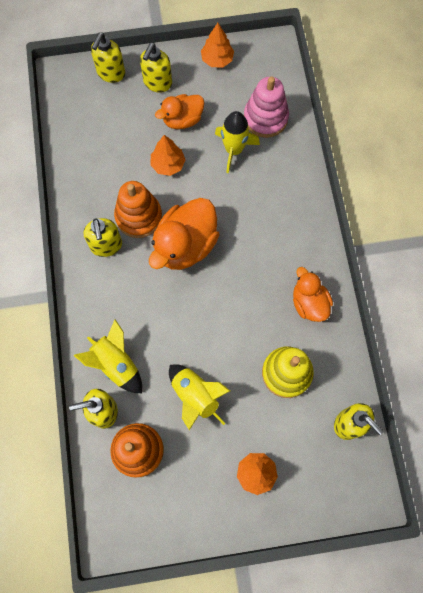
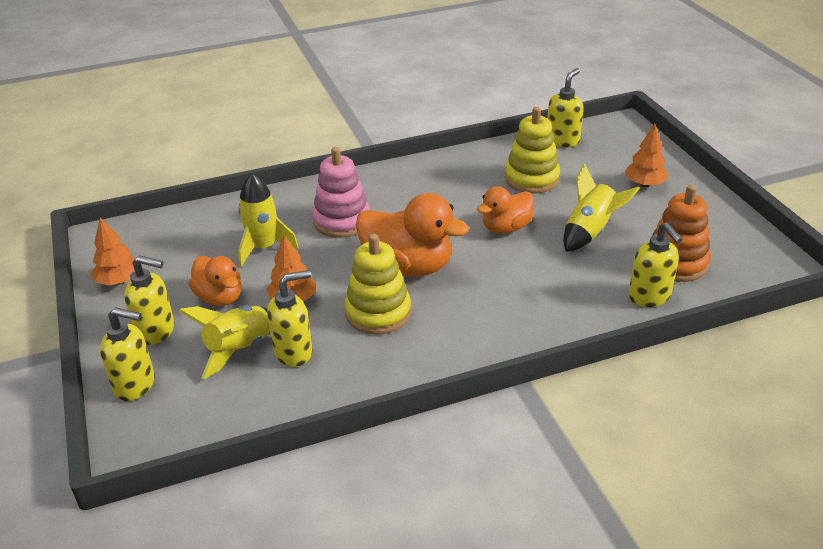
camera: 100 degrees left, 35 degrees down
(106, 246) = (430, 335): yellow soap dispenser -> yellow soap dispenser (294, 352)
(116, 363) = (586, 297): yellow rocket -> yellow rocket (239, 349)
(138, 216) = (378, 313): orange stacking toy -> yellow stacking toy
(265, 118) = (214, 229): pink stacking toy -> pink stacking toy (342, 221)
(309, 303) = (448, 174): orange duck -> orange duck (506, 228)

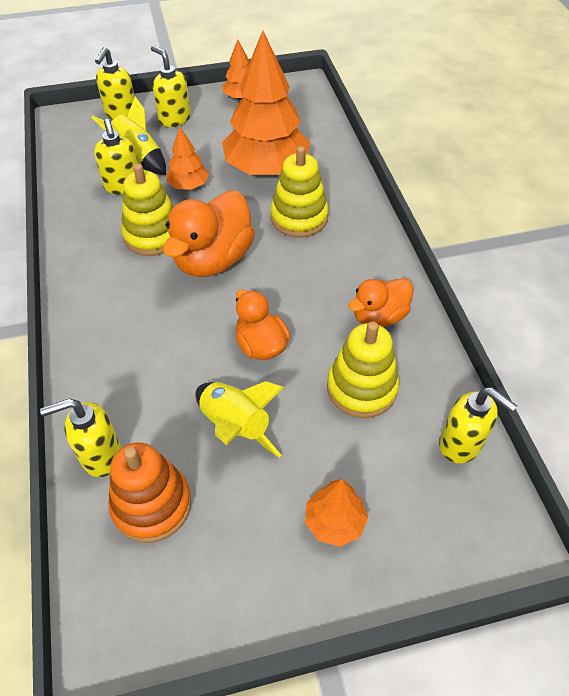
camera: 95 degrees right, 15 degrees up
(156, 331) = (174, 119): yellow soap dispenser -> yellow soap dispenser turned 120 degrees clockwise
(220, 297) = (204, 147): orange duck -> orange duck (379, 316)
(263, 248) = (266, 168): yellow rocket -> orange tree
(342, 221) = (299, 218): pink stacking toy -> yellow stacking toy

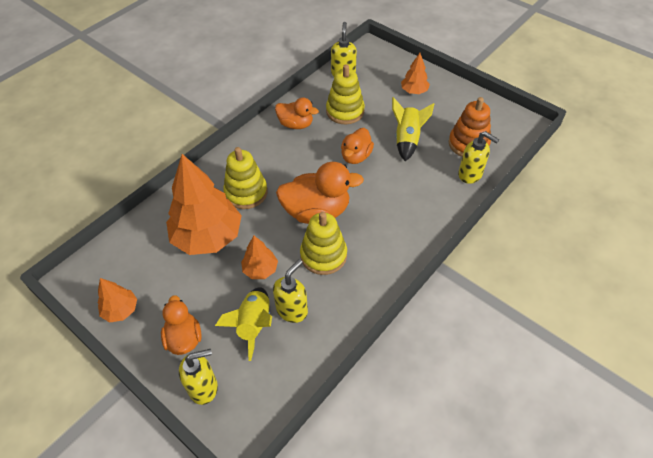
camera: 125 degrees left, 0 degrees up
(174, 119) = (184, 338): yellow soap dispenser -> orange duck

